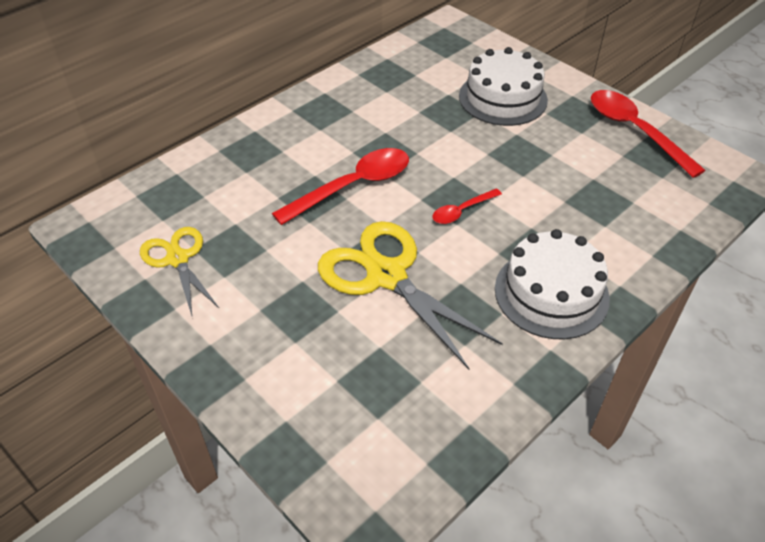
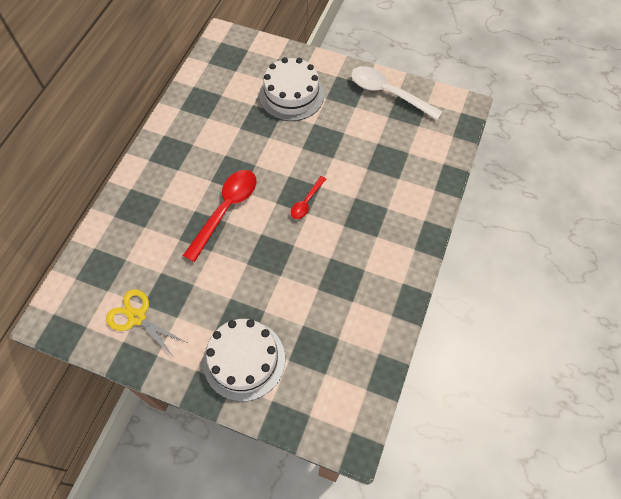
camera: 25 degrees left, 15 degrees up
(386, 276) = (282, 272): yellow scissors -> none
(551, 293) = (387, 243): white cake -> white cake (244, 360)
(635, 131) = (388, 93): red spoon -> white spoon

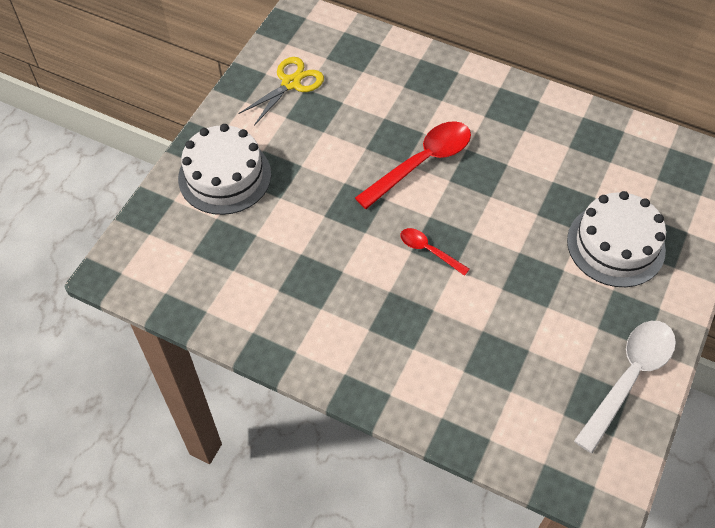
camera: 95 degrees right, 5 degrees down
(225, 210) = (421, 163): red spoon -> red spoon turned 75 degrees counterclockwise

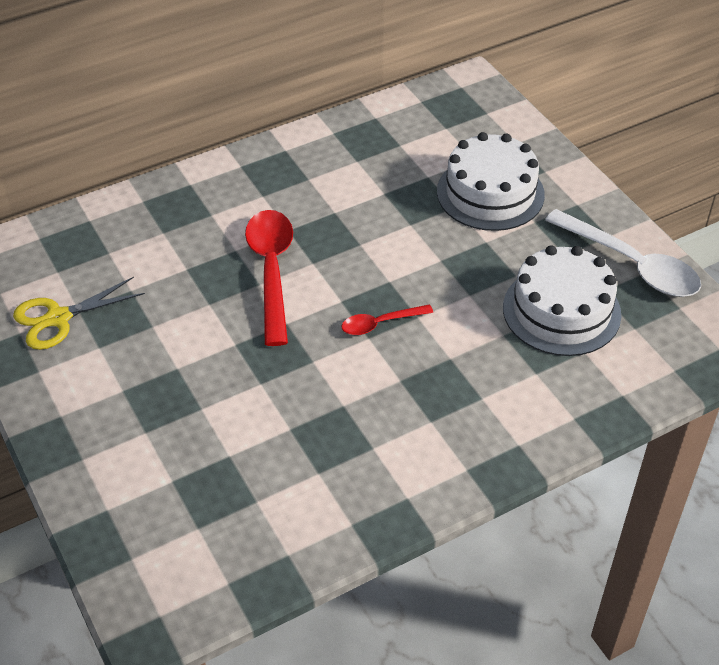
camera: 55 degrees left, 10 degrees down
(224, 176) = (122, 443): white cake -> white cake (561, 311)
(291, 83) = (58, 318): yellow scissors -> yellow scissors turned 105 degrees counterclockwise
(628, 378) = (631, 264): white spoon -> white spoon turned 150 degrees clockwise

